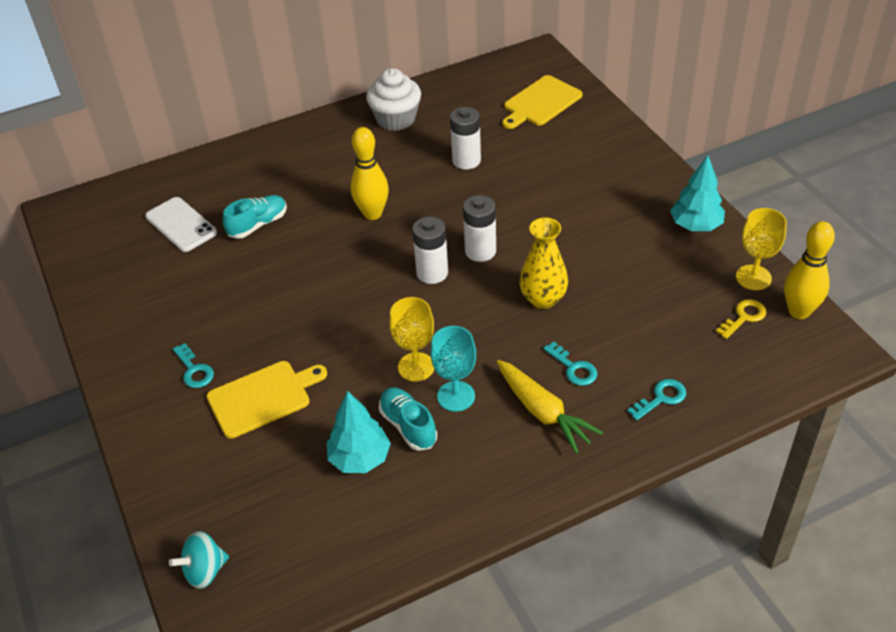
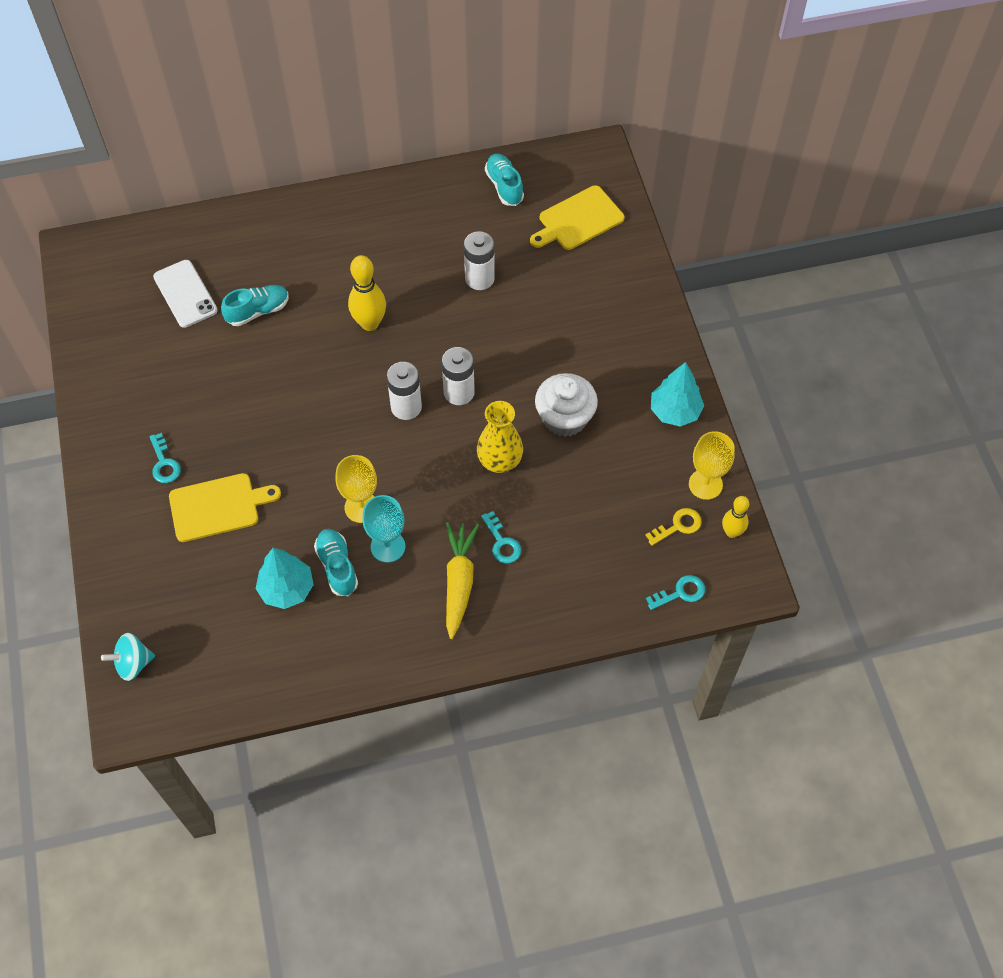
camera: 10 degrees right, 15 degrees up
(396, 119) = (425, 208): white cupcake -> white cupcake (564, 418)
(463, 91) = (504, 186): none -> turquoise shoe
(543, 412) = (459, 581): yellow carrot -> yellow carrot turned 150 degrees counterclockwise
(661, 398) = (569, 593): turquoise key -> turquoise key (680, 592)
(799, 311) = (731, 532): yellow bowling pin -> yellow bowling pin, size x0.63

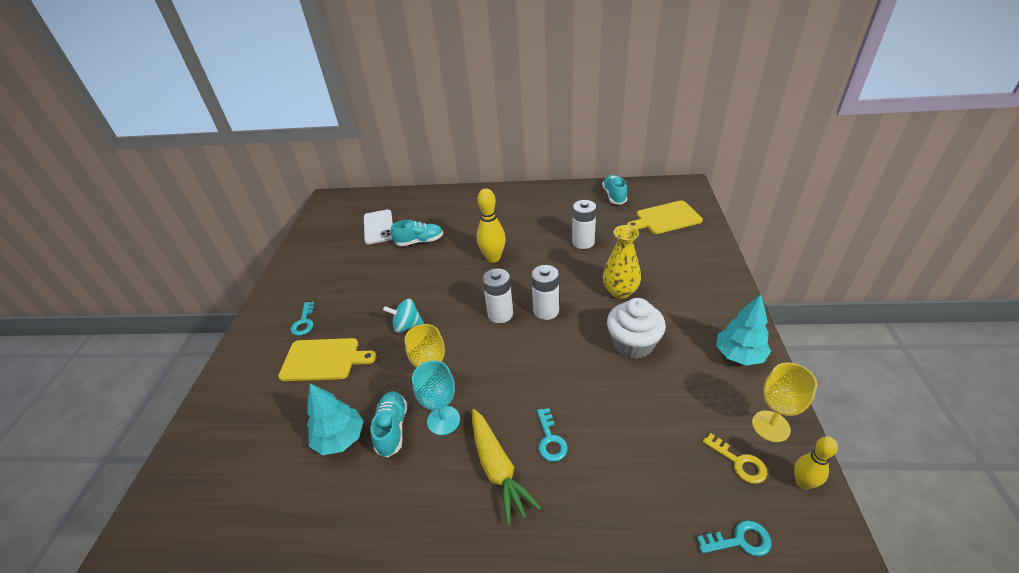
camera: 20 degrees right, 20 degrees down
(133, 663) = (178, 476): turquoise spinning top -> turquoise spinning top (407, 326)
(459, 581) = (497, 469): yellow carrot -> yellow carrot turned 135 degrees clockwise
(499, 461) = (566, 367): yellow vase -> yellow vase (620, 291)
(678, 526) = (739, 462): yellow key -> yellow key turned 60 degrees clockwise

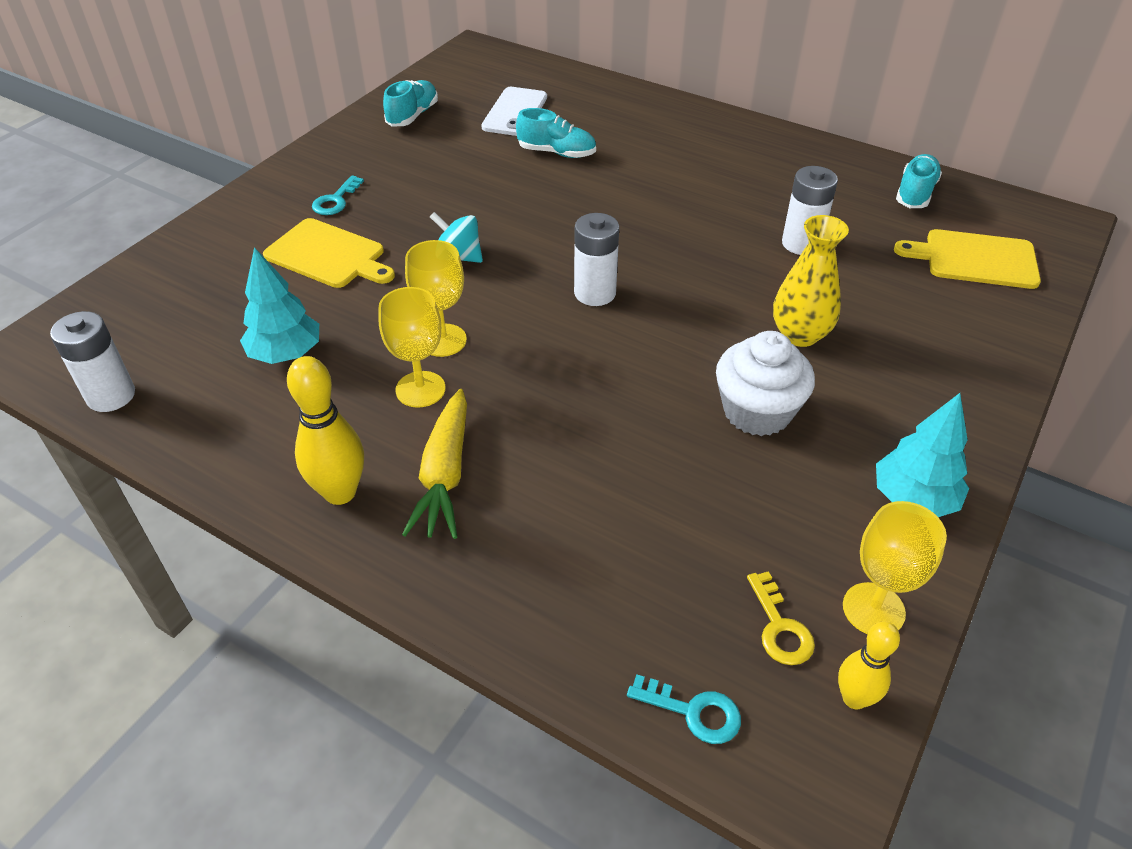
camera: 25 degrees right, 5 degrees up
(392, 428) = (353, 370): turquoise shoe -> turquoise shoe (412, 115)
(443, 420) = (420, 389): turquoise goblet -> yellow goblet
(493, 258) = (644, 214): yellow bowling pin -> yellow bowling pin (340, 492)
(546, 311) = (664, 315): white battery -> white battery (111, 396)
(550, 440) = (537, 474): turquoise key -> none

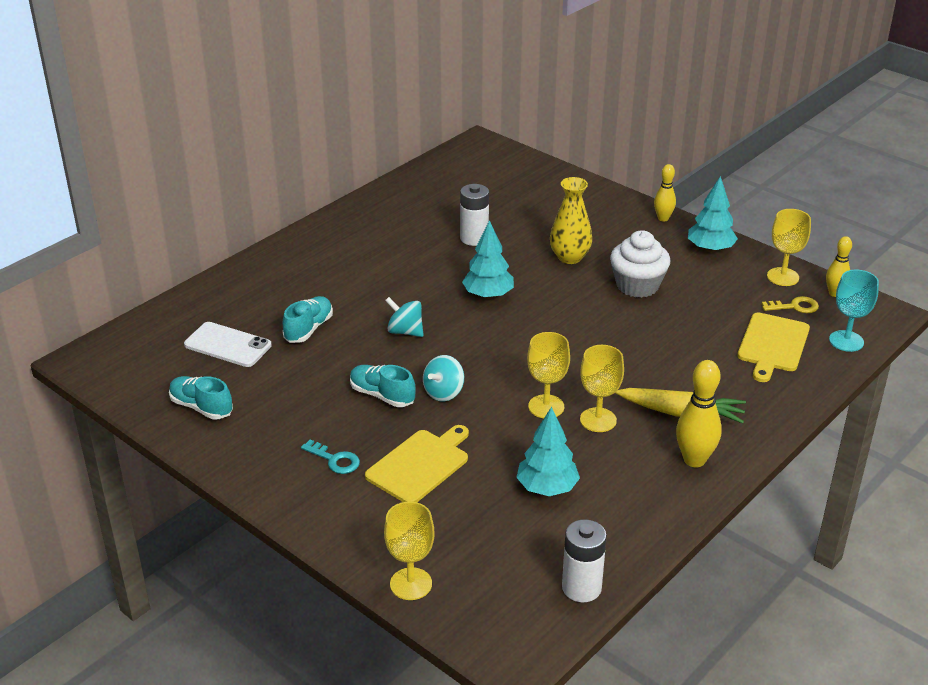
camera: 80 degrees left, 10 degrees down
(143, 272) = (411, 584): none -> yellow goblet
(571, 215) = (405, 331): none -> turquoise spinning top
(595, 293) = (507, 332): white battery -> none
(671, 269) = (488, 295): none -> turquoise tree
(694, 712) = (846, 341): turquoise key -> turquoise goblet
(915, 193) = (430, 184): turquoise shoe -> turquoise shoe (382, 395)
(975, 259) = (509, 181): yellow cutting board -> yellow cutting board (772, 345)
(977, 433) = (663, 218): none -> yellow bowling pin

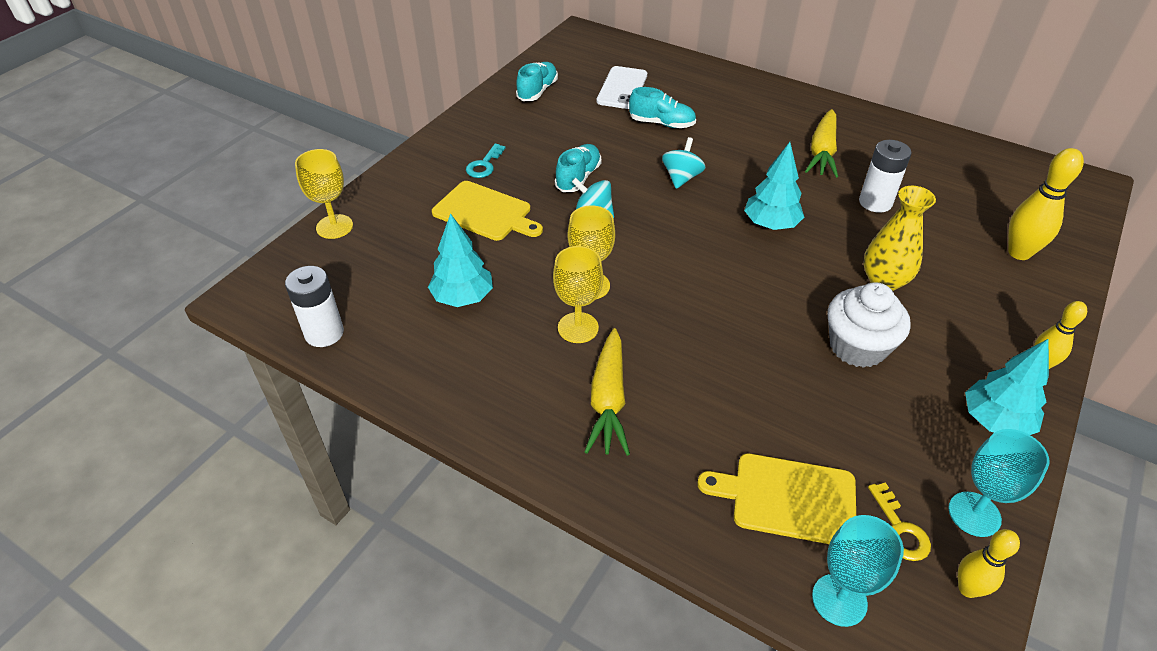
camera: 80 degrees right, 10 degrees up
(394, 248) = (822, 152): none -> yellow carrot
(694, 460) = (525, 415): yellow bowling pin -> yellow bowling pin (1019, 253)
(783, 277) = (974, 514): yellow goblet -> turquoise goblet

